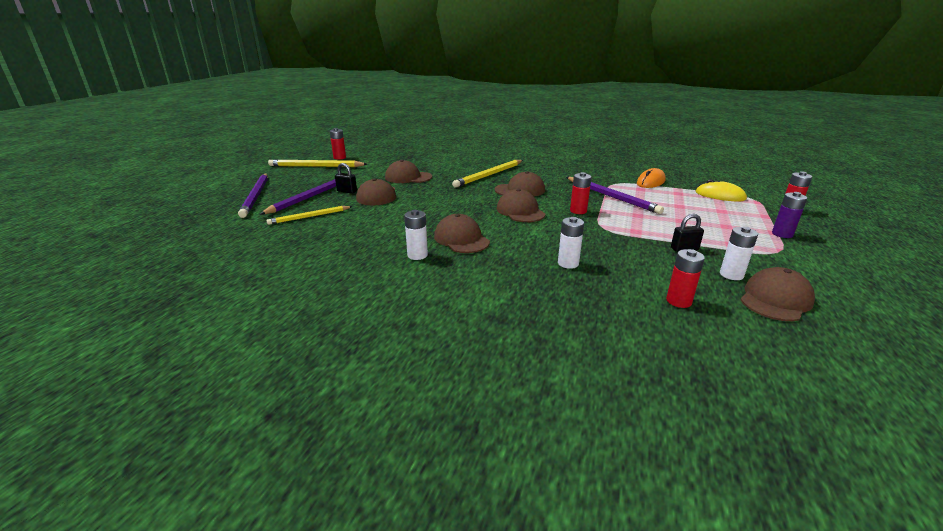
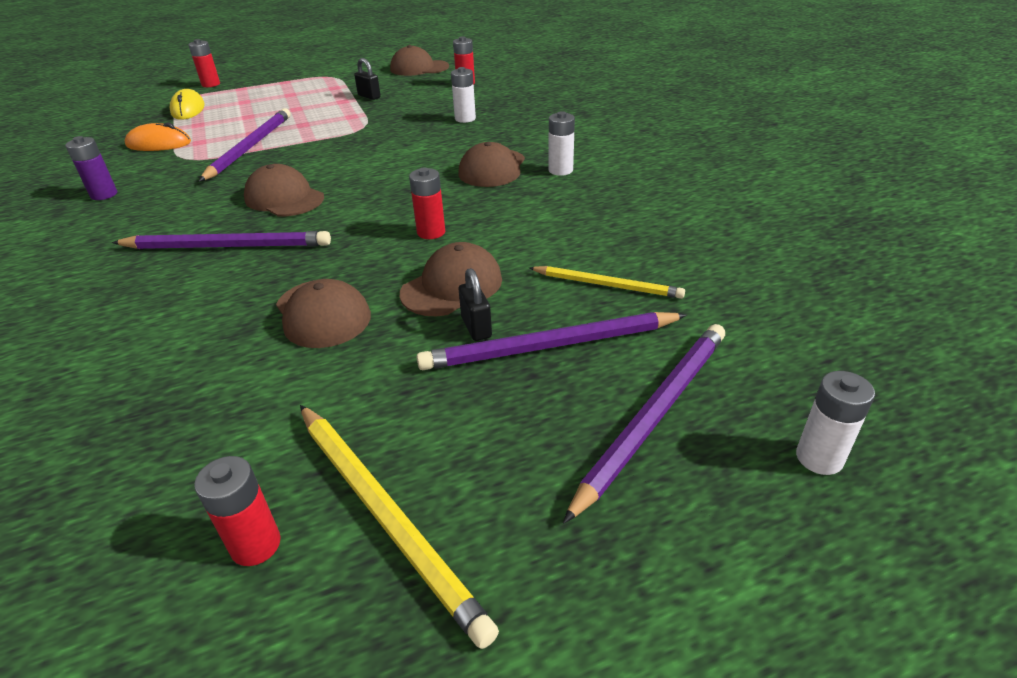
camera: 130 degrees left, 10 degrees up
(489, 175) = (227, 246): yellow pencil -> purple pencil
(520, 211) = (368, 171): brown cap -> none
(578, 211) = (326, 148): red battery -> red battery (431, 232)
(731, 275) = (398, 80): white battery -> white battery (819, 458)
(782, 234) = (286, 79): purple battery -> purple battery (104, 194)

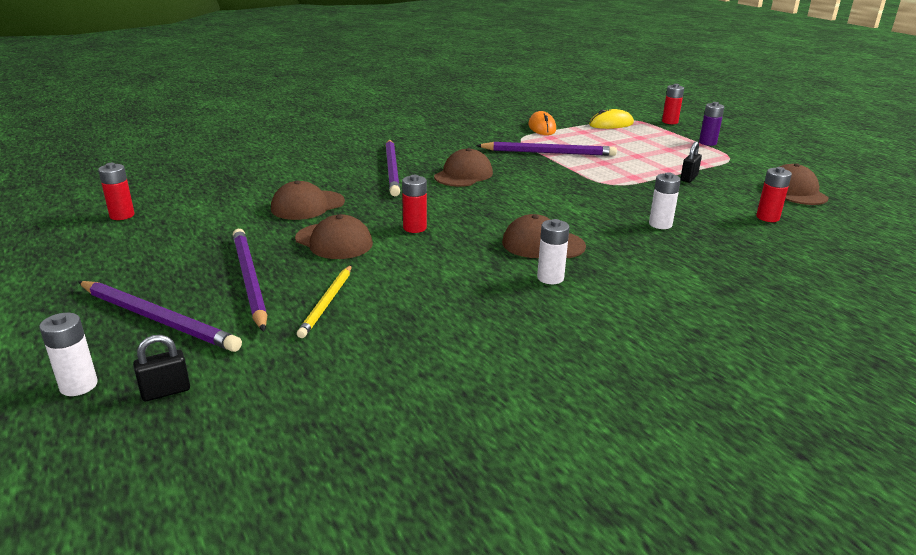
camera: 80 degrees right, 10 degrees down
(104, 194) = (458, 129): purple battery -> purple battery (707, 143)
(385, 514) = (122, 241): yellow pencil -> none
(476, 327) = (279, 253): black padlock -> black padlock (166, 391)

